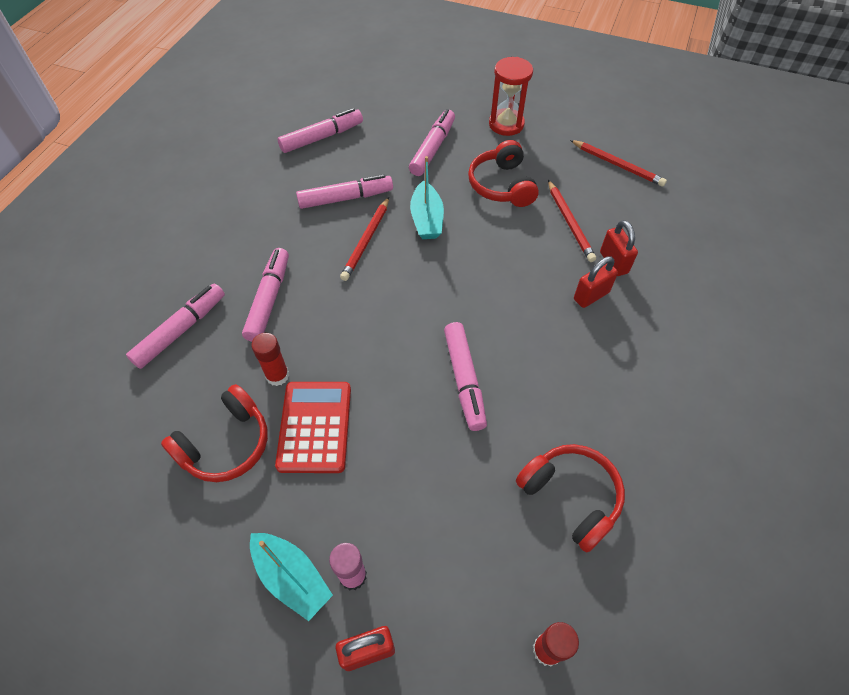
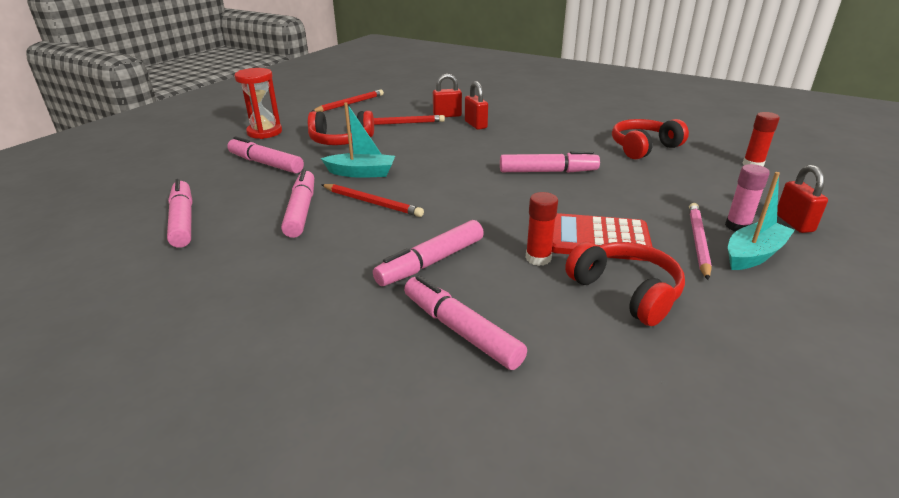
camera: 80 degrees left, 25 degrees down
(269, 299) = (431, 262): pink marker -> pink marker turned 60 degrees counterclockwise
(315, 523) = (698, 242): none -> pink pencil

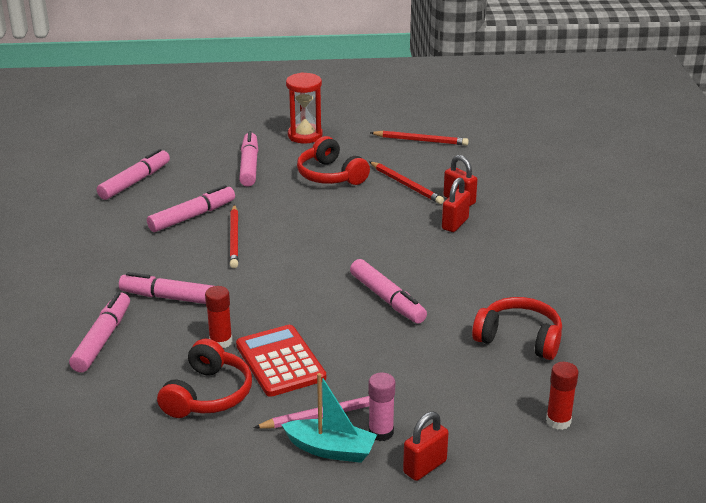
camera: 55 degrees right, 0 degrees up
(361, 173) = (279, 212): turquoise boat -> none

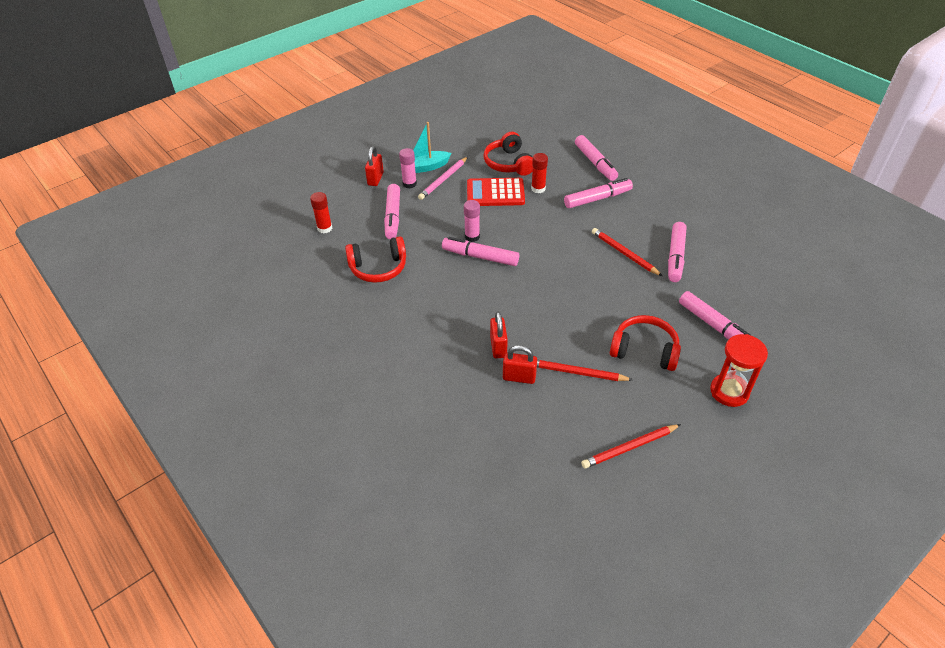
camera: 145 degrees right, 15 degrees up
(135, 182) = (758, 265): pink marker -> pink marker (393, 216)
(280, 361) = (495, 193): red calculator -> red calculator turned 150 degrees clockwise
(372, 323) = (472, 236): none -> pink glue stick

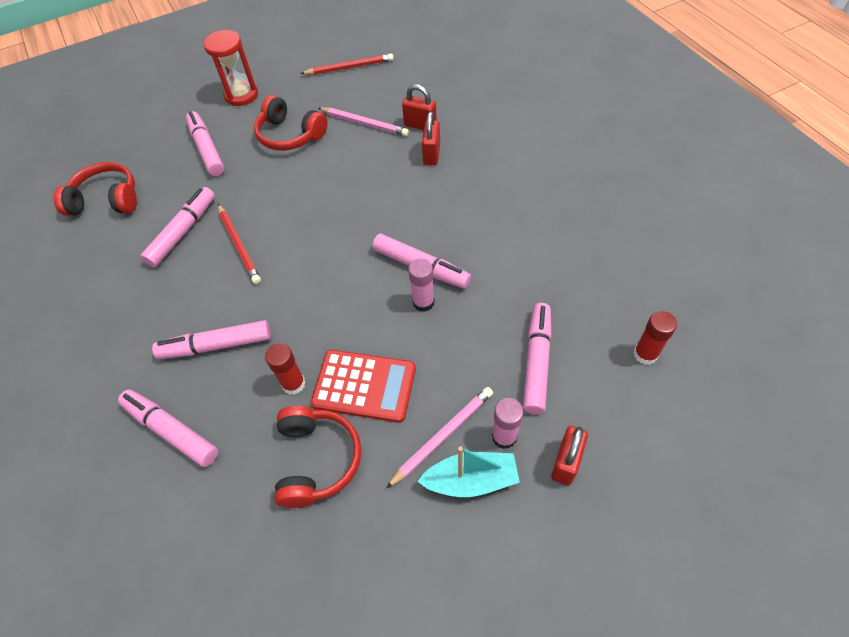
camera: 165 degrees left, 10 degrees up
(378, 268) = (559, 269): red headphones -> red headphones (106, 200)
(577, 372) = (364, 123): red pencil -> pink pencil
(595, 163) = (171, 431): pink marker -> pink marker turned 45 degrees counterclockwise

